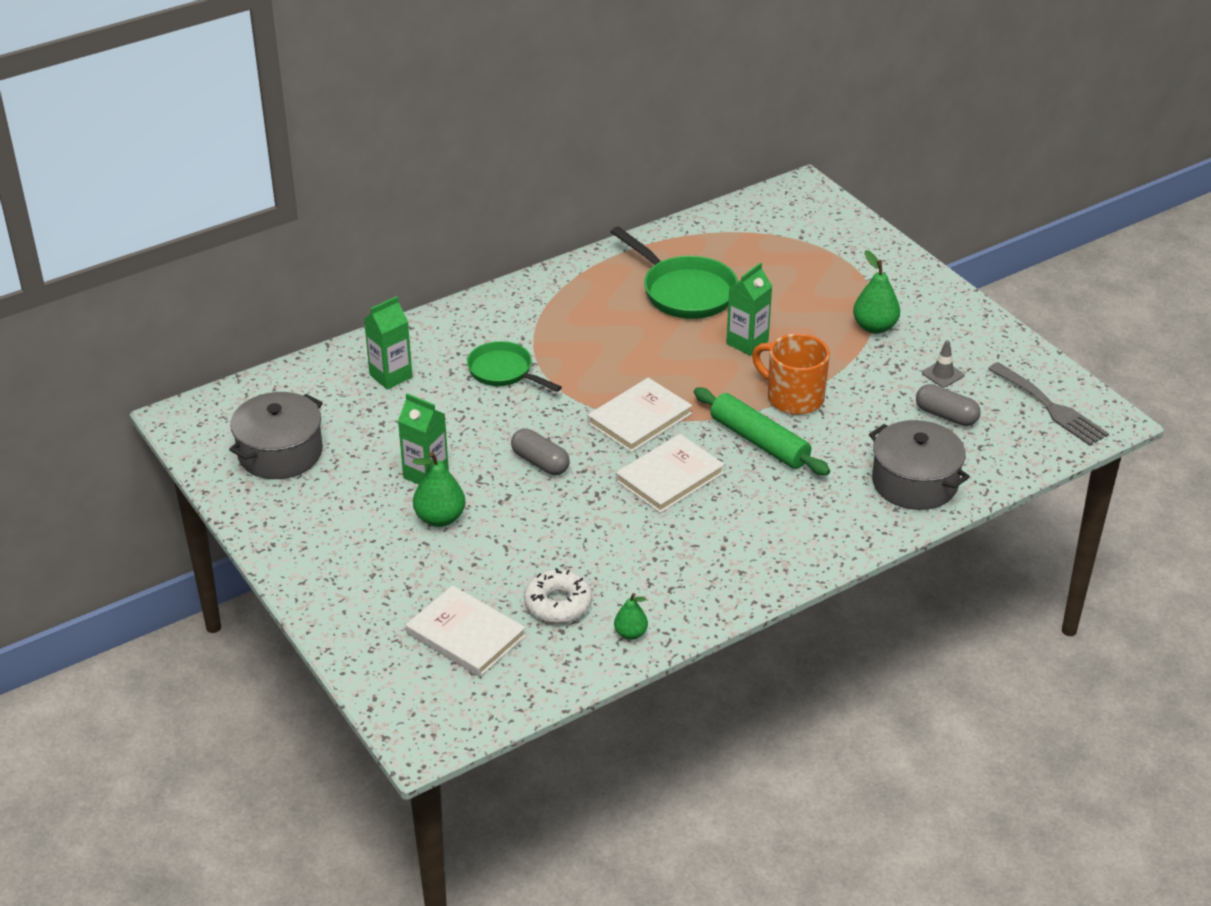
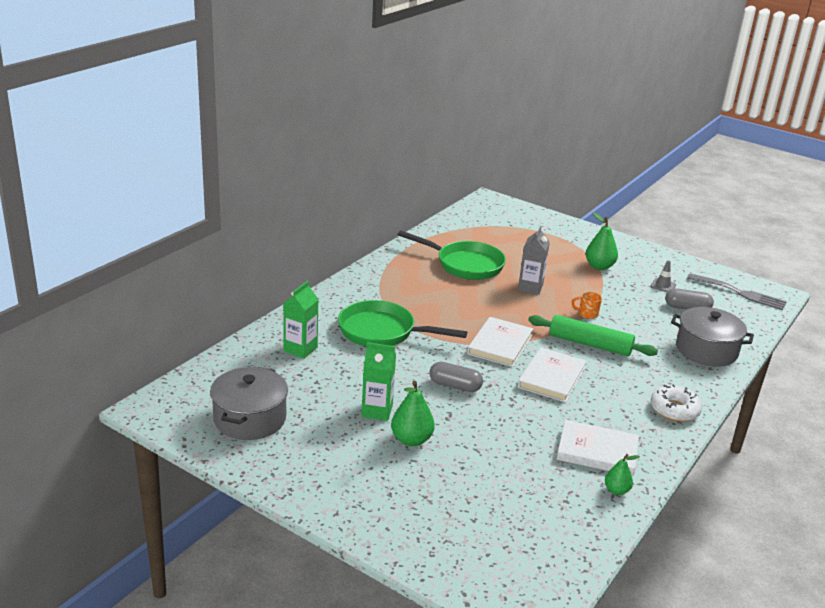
camera: 25 degrees left, 10 degrees down
(466, 635) = (498, 522): white book -> white book (597, 451)
(504, 372) = (382, 332): green pan -> green pan, size x1.52
(558, 604) = (547, 482): white donut -> white donut (674, 409)
(747, 343) = (530, 287): green carton -> grey carton
(793, 397) = (587, 314): orange mug -> orange mug, size x0.48

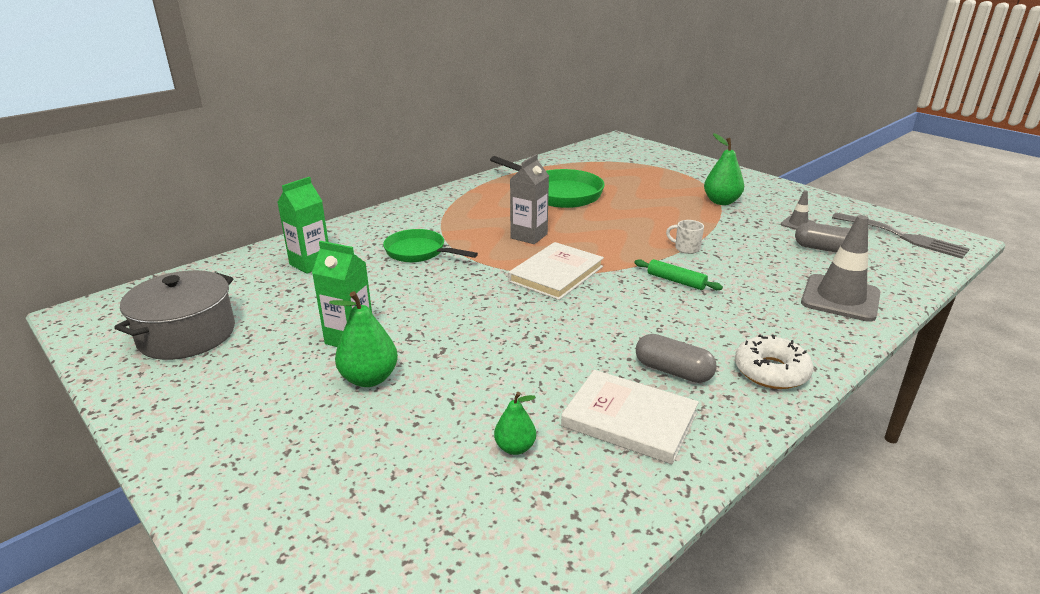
camera: 15 degrees right, 0 degrees up
(382, 332) = (419, 252): green pan -> green pan, size x0.66
(455, 386) = (470, 316): grey capsule -> grey capsule (673, 371)
(530, 287) = (625, 218): grey carton -> grey carton (529, 236)
(551, 377) = (606, 316): white book -> none
(587, 314) = (686, 248): orange mug -> white mug
(590, 344) = (676, 281): green rolling pin -> green rolling pin, size x0.54
(616, 490) = (636, 485): green pear -> green pear (515, 447)
(706, 350) = (840, 298): grey pot -> grey traffic cone

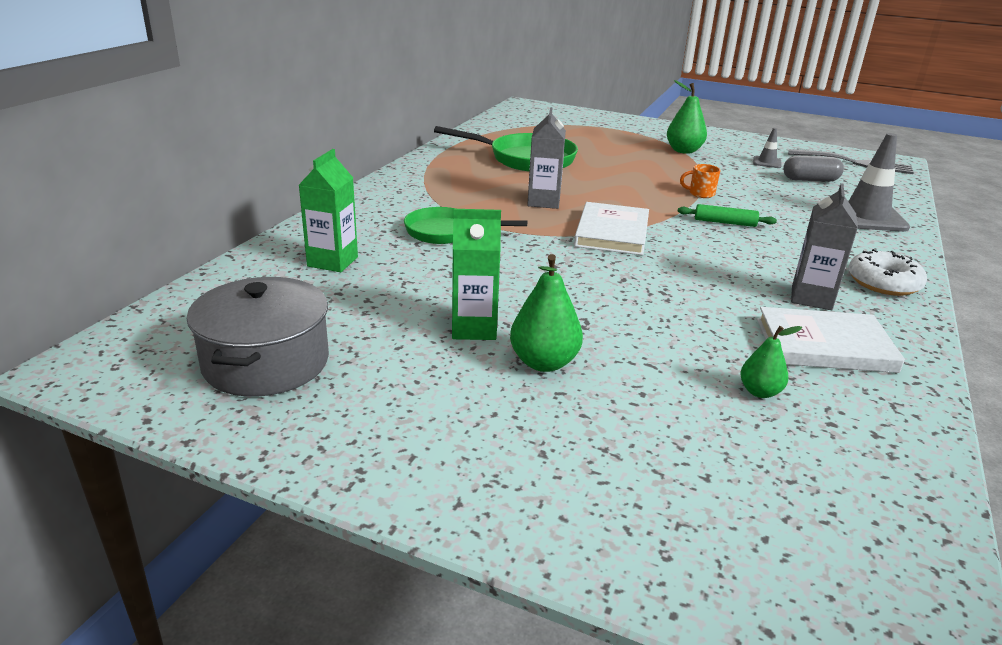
camera: 25 degrees left, 0 degrees up
(673, 371) = (811, 298): grey capsule -> grey carton
(686, 248) = (700, 194): white mug -> orange mug

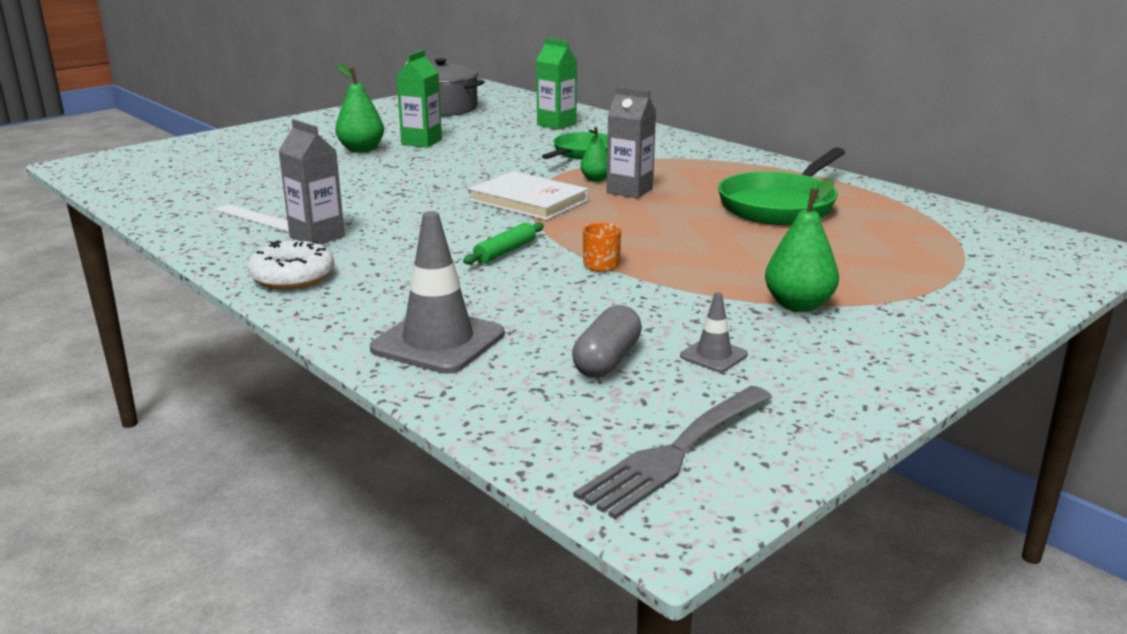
camera: 115 degrees right, 5 degrees down
(759, 392) = (250, 186): green pear -> green pear (596, 179)
(824, 345) = (257, 218): white book -> white ruler

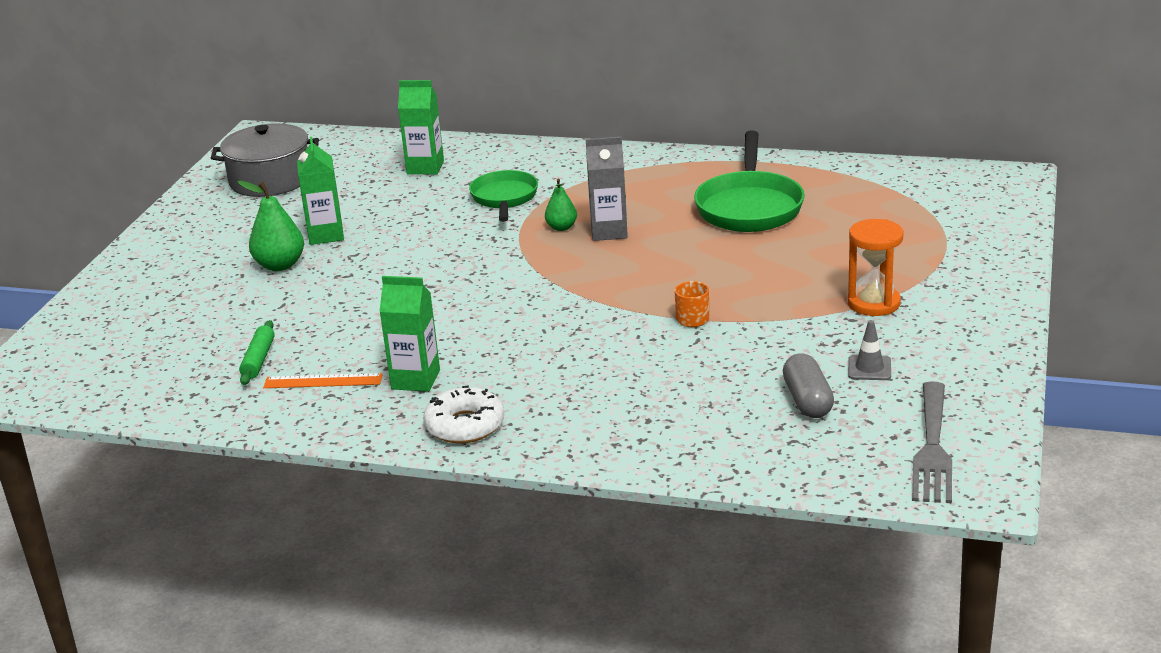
camera: 30 degrees left, 5 degrees up
(257, 218) = (323, 381): white ruler -> orange ruler
(317, 237) = (415, 380): grey carton -> green carton
(438, 342) = (672, 434): grey traffic cone -> none
(505, 252) = (600, 335): green rolling pin -> green rolling pin (258, 359)
(528, 201) = (539, 273): white book -> none
(798, 305) = (873, 303): green pear -> orange hourglass

